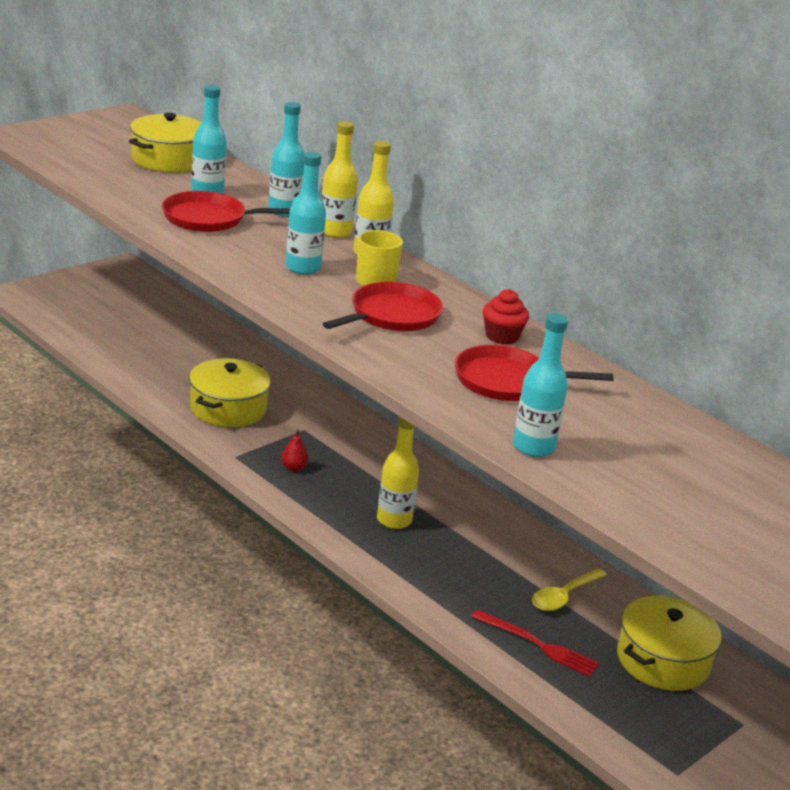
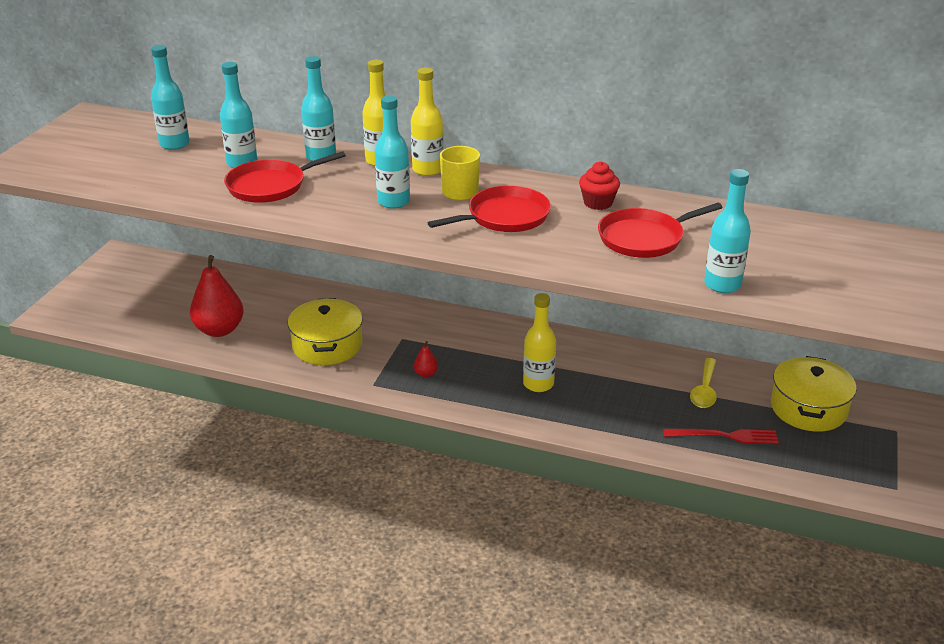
camera: 25 degrees left, 5 degrees up
(146, 359) = (219, 330): none -> red pear
(168, 160) = (174, 144): yellow pot -> turquoise bottle
(391, 315) = (504, 217): red pan -> red pan turned 45 degrees clockwise

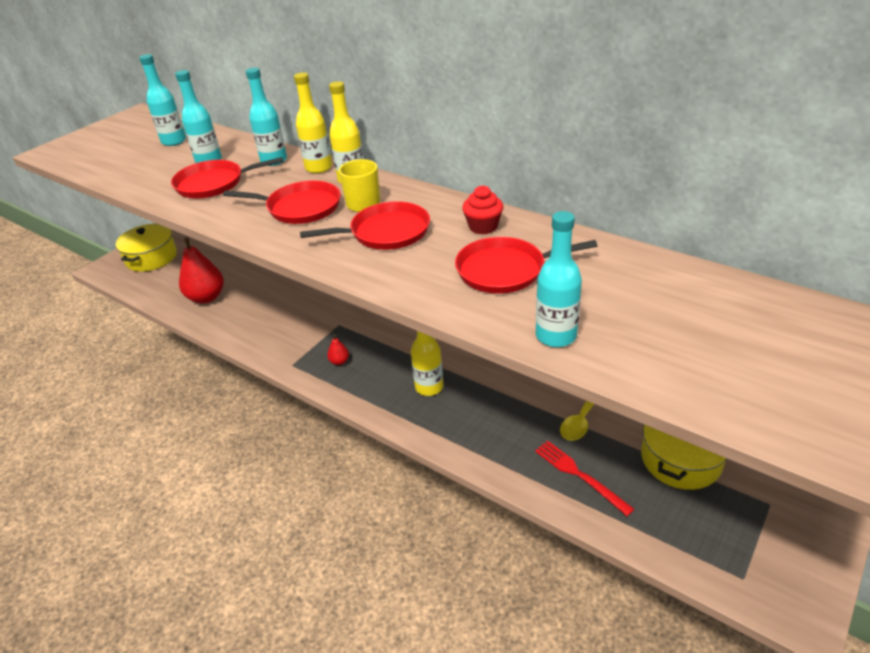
camera: 20 degrees right, 5 degrees up
(327, 345) = (277, 322): yellow pot -> yellow pot (151, 258)
(393, 202) = (300, 208): turquoise bottle -> red pan
(725, 436) = (579, 475): red fork -> red fork turned 150 degrees counterclockwise

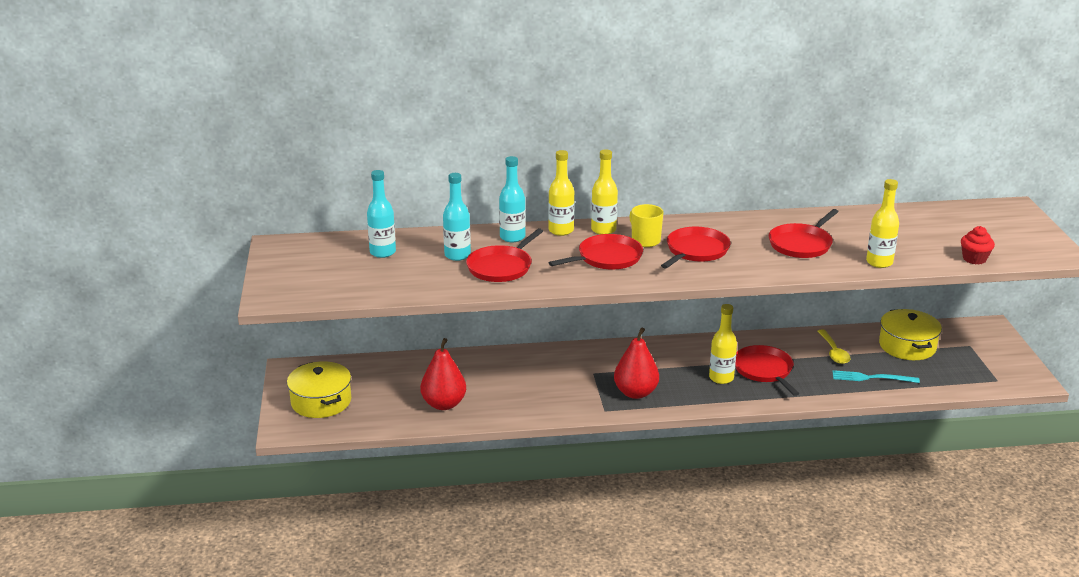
camera: 45 degrees left, 10 degrees down
(339, 361) = (635, 393): red pear -> red pear, size x2.27
(480, 401) = (764, 370): none -> red pan
(483, 227) = (746, 227): red cupcake -> red cupcake (974, 259)
(556, 336) = (879, 262): turquoise bottle -> yellow bottle
(579, 475) = (871, 378): red fork -> turquoise fork

